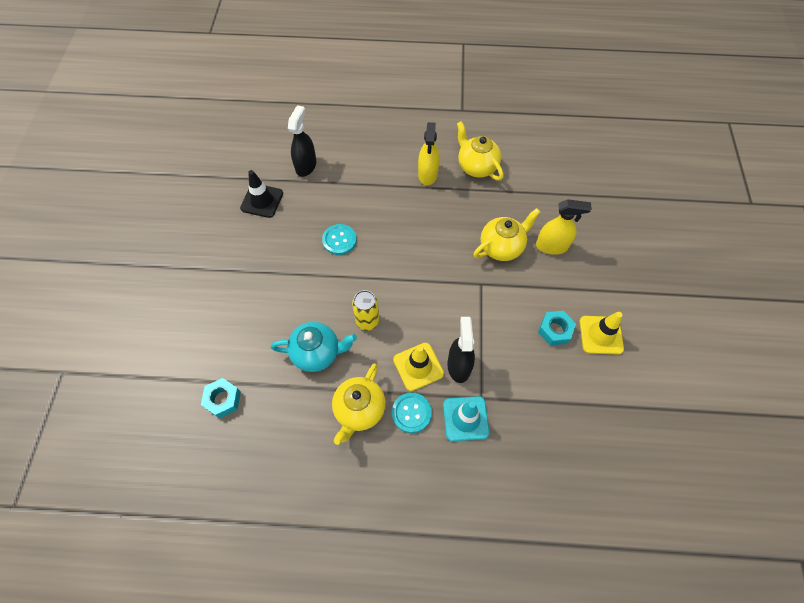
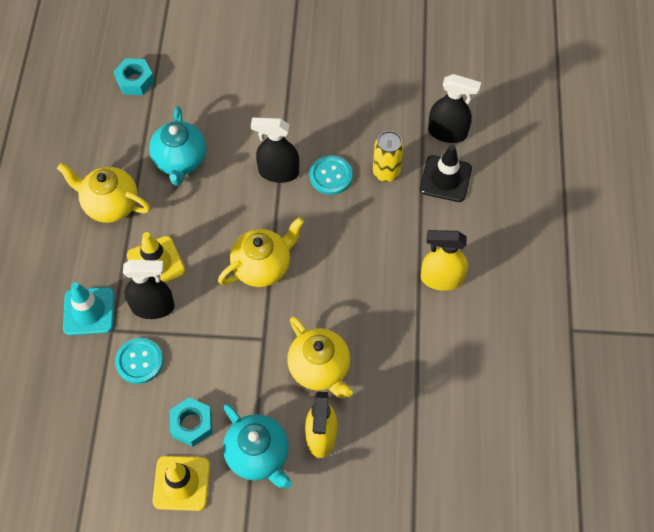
camera: 90 degrees right, 0 degrees up
(262, 201) = (389, 90): black traffic cone -> black traffic cone (445, 179)
(333, 277) = (278, 172): none -> black spray bottle
(367, 321) = (217, 209): yellow can -> yellow can (386, 172)
(411, 413) = (101, 255): turquoise button -> turquoise button (139, 361)
(476, 166) = (459, 344): yellow teapot -> yellow teapot (262, 266)
(571, 285) = (258, 455): none -> turquoise teapot

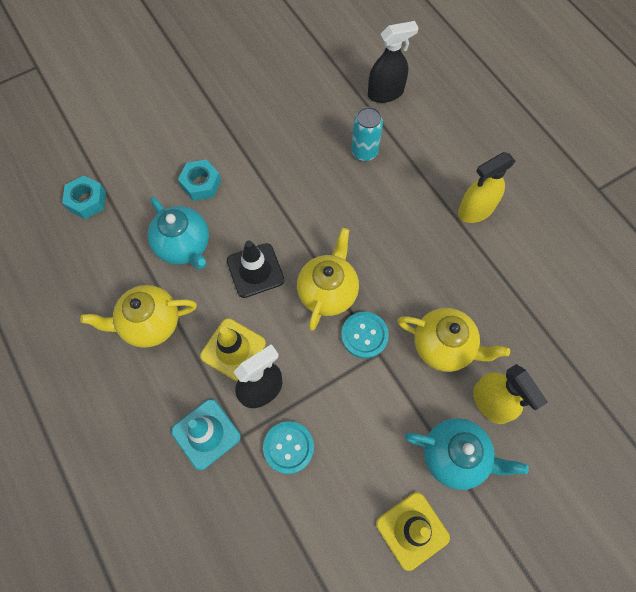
camera: 35 degrees left, 5 degrees up
(192, 424) = (379, 471): turquoise nut -> turquoise nut (201, 184)
(278, 172) = (277, 204): black spray bottle -> none
(331, 176) = (323, 181): turquoise button -> turquoise button (364, 335)
(386, 172) = (364, 152): yellow can -> turquoise can
(445, 179) = (414, 130): black traffic cone -> black traffic cone (255, 270)

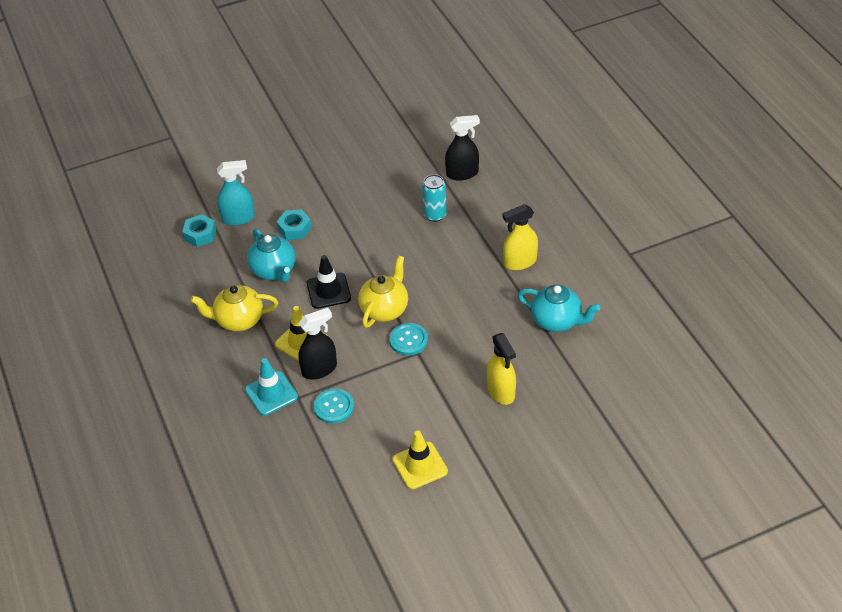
camera: 10 degrees right, 20 degrees down
(131, 174) = (238, 218): none -> turquoise spray bottle
(443, 346) = (471, 352): yellow teapot -> none
(455, 456) = (464, 423): turquoise teapot -> turquoise teapot (557, 321)

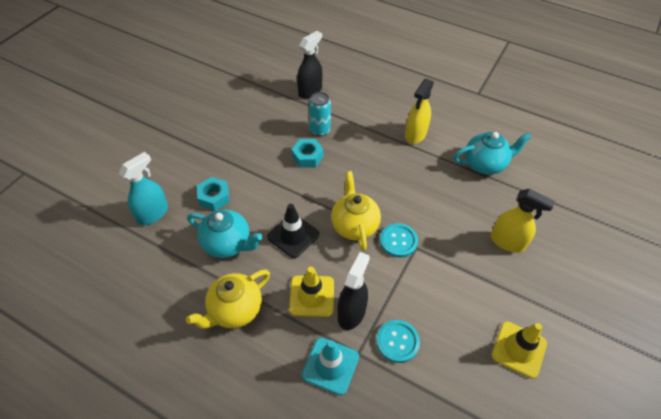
camera: 40 degrees left, 5 degrees up
(200, 234) = (127, 248): turquoise nut -> turquoise nut (307, 157)

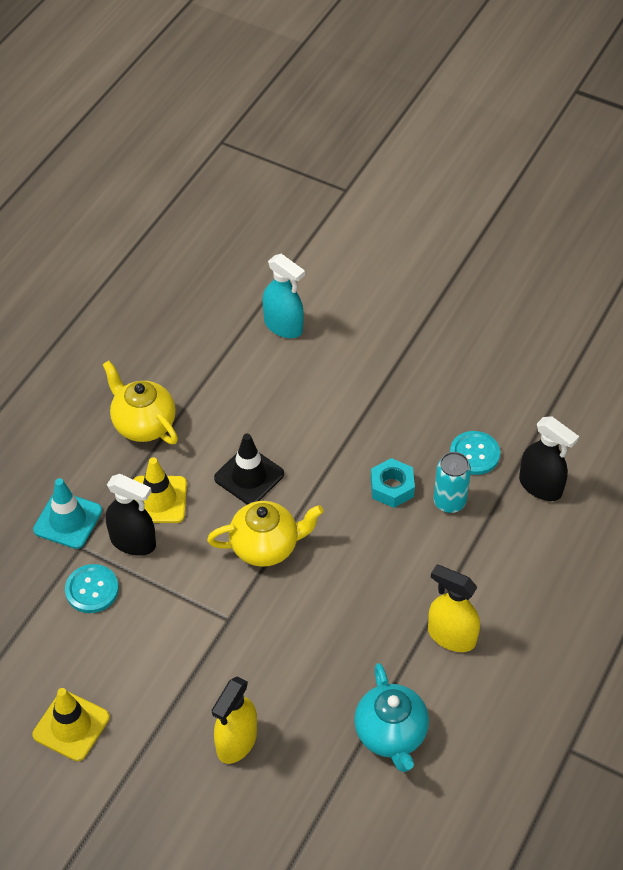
camera: 90 degrees right, 0 degrees up
(214, 197) = (311, 385): turquoise nut -> none
(228, 244) = (236, 407): turquoise teapot -> none
(398, 241) = (239, 599): turquoise button -> turquoise button (474, 454)

